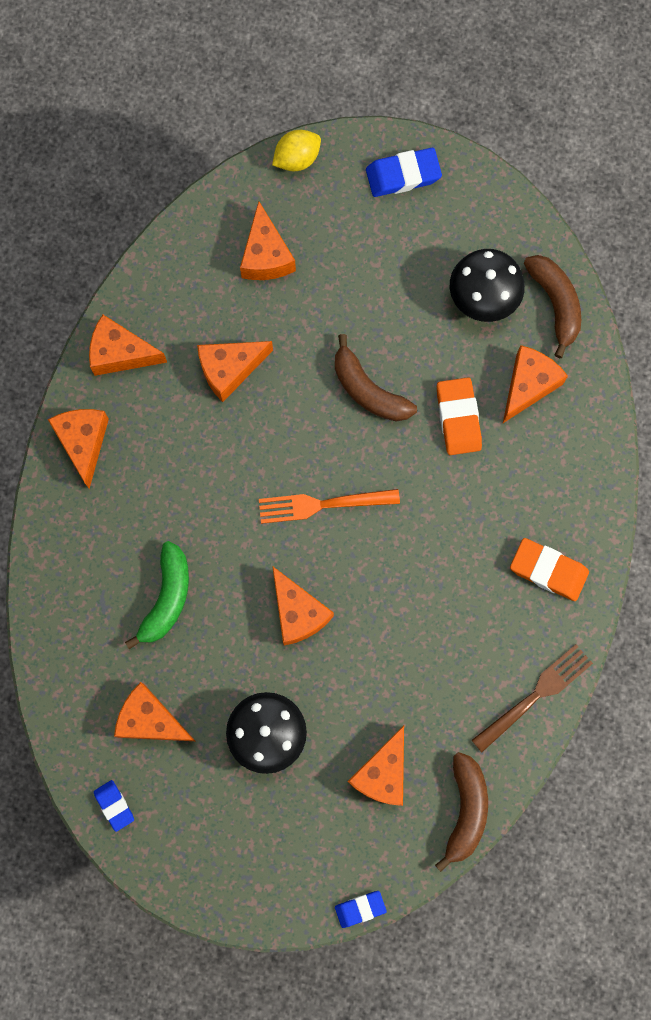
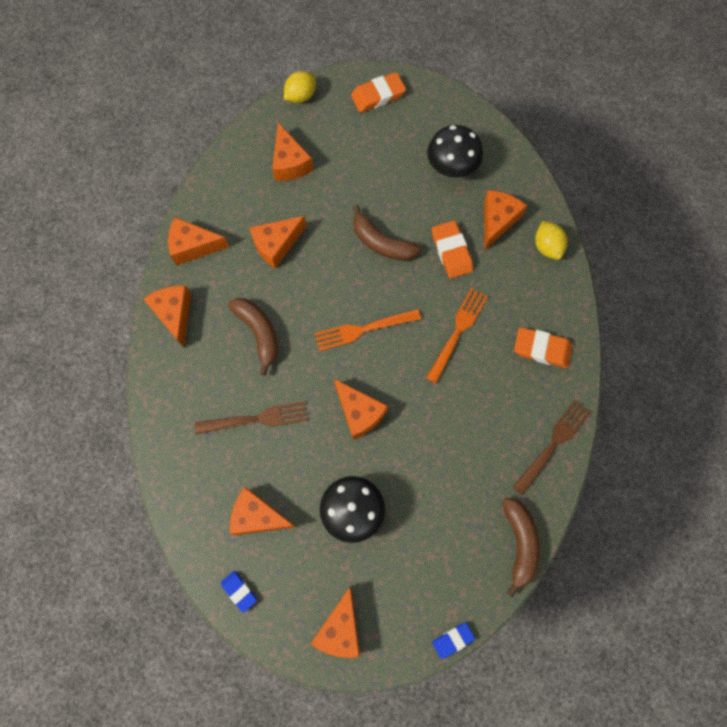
camera: 10 degrees left, 5 degrees down
(167, 598) = (256, 419): green banana -> brown fork
(382, 773) = (448, 525): orange cheese -> orange cheese (340, 628)
(403, 175) = (378, 95): blue eraser -> orange eraser
(444, 528) = (457, 332): none -> orange fork
(555, 304) = (504, 163): brown banana -> brown banana (259, 333)
(586, 433) = (547, 247): none -> yellow lemon

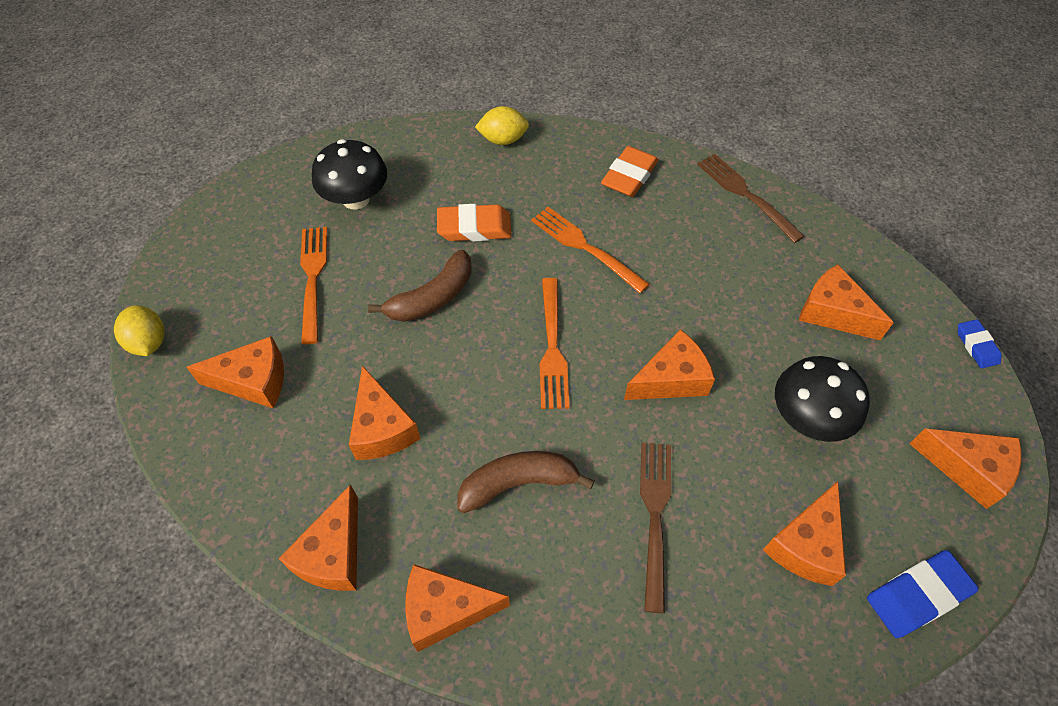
camera: 75 degrees left, 15 degrees down
(239, 591) = (917, 596): blue eraser -> blue eraser, size x1.64
(375, 166) = (313, 278): none -> orange fork
(378, 95) = (206, 250): orange eraser -> none
(497, 221) = (451, 174): orange cheese -> orange cheese (832, 313)
(519, 543) = (860, 254): brown banana -> none

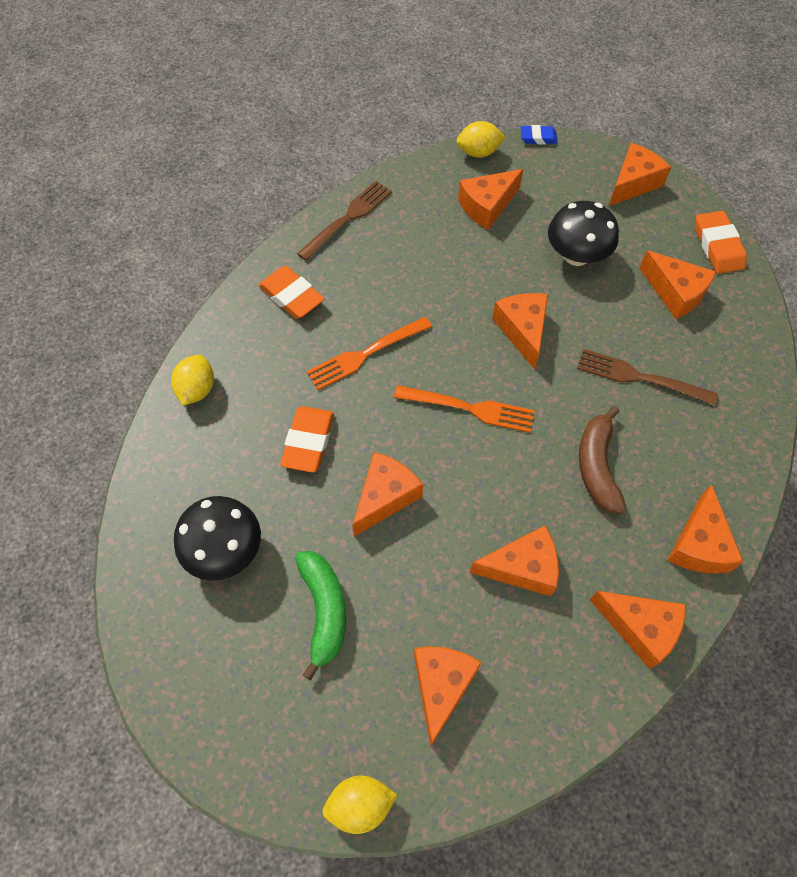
camera: 75 degrees left, 5 degrees up
(313, 278) = (324, 610): orange fork -> green banana
(432, 298) = (385, 497): brown banana -> orange cheese
(746, 195) = (347, 218): brown fork -> brown fork turned 150 degrees clockwise
(910, 289) = (478, 152): none -> yellow lemon
(917, 596) = (718, 246): blue eraser -> orange eraser

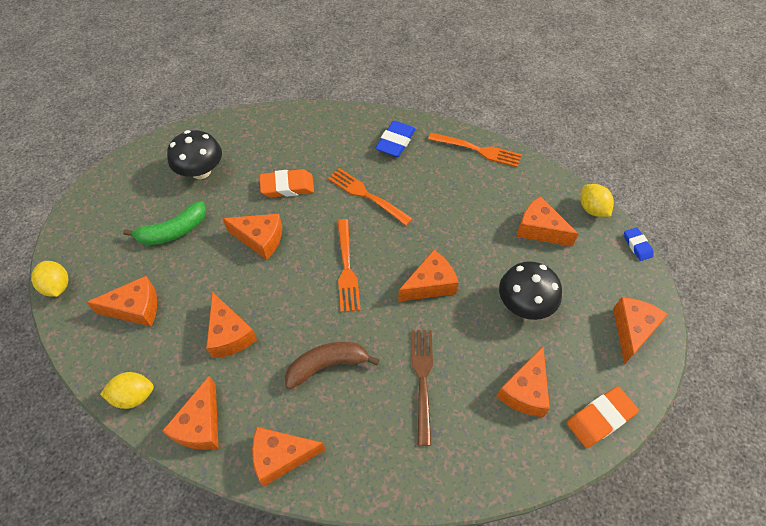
camera: 70 degrees right, 5 degrees down
(197, 389) = (304, 121): yellow lemon -> yellow lemon (134, 396)
(291, 296) = (395, 142): orange eraser -> blue eraser
(347, 218) = (478, 150): brown fork -> orange fork
(633, 183) = (632, 330): orange cheese -> orange cheese turned 90 degrees counterclockwise

